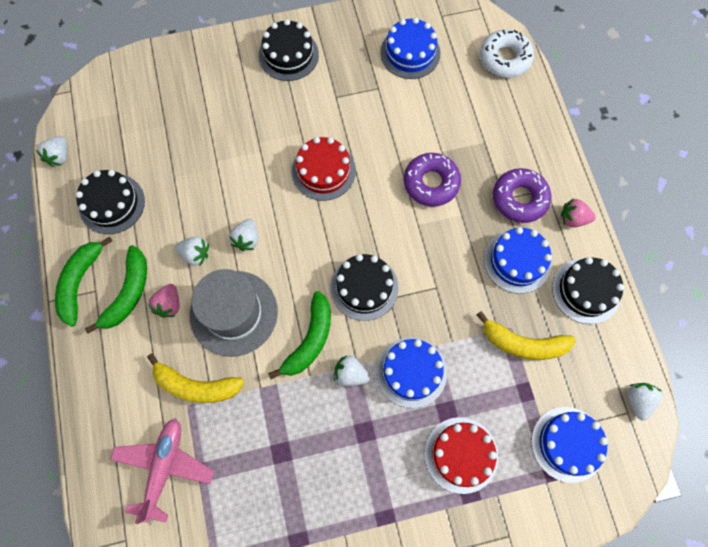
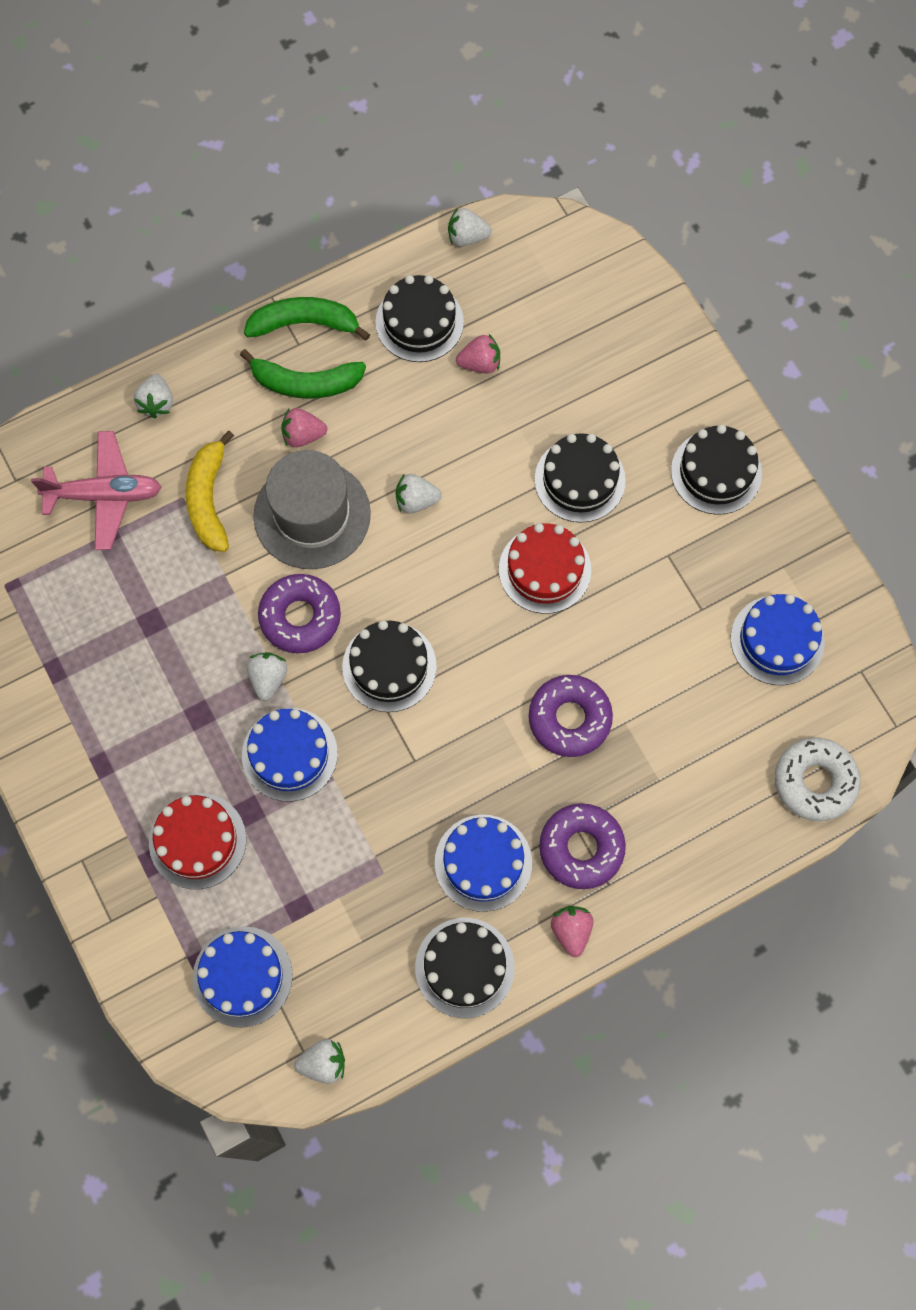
camera: 75 degrees right, 0 degrees up
(159, 172) = (480, 363): none -> pink strawberry
(195, 254) = (378, 444): white strawberry -> white strawberry (157, 403)
(267, 133) = (579, 480): none -> black cake
(310, 340) = (300, 617): green banana -> purple donut
(523, 343) = (365, 893): yellow banana -> none

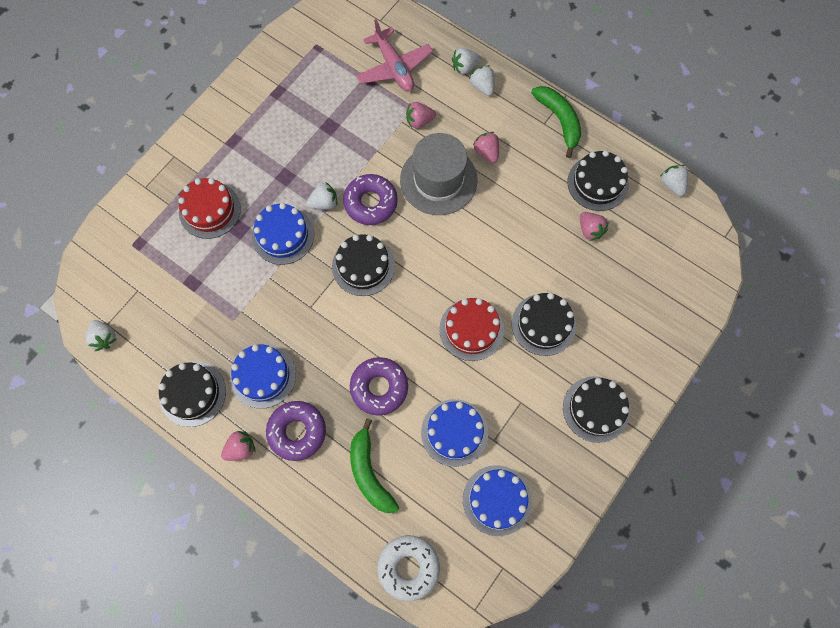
camera: 65 degrees right, 0 degrees up
(209, 499) = (419, 121): yellow banana -> pink strawberry
(242, 976) = (139, 270): blue cake -> blue cake (454, 432)
(305, 383) = (521, 138): green banana -> green banana (369, 473)
(416, 501) = (478, 234): white strawberry -> white strawberry (482, 86)

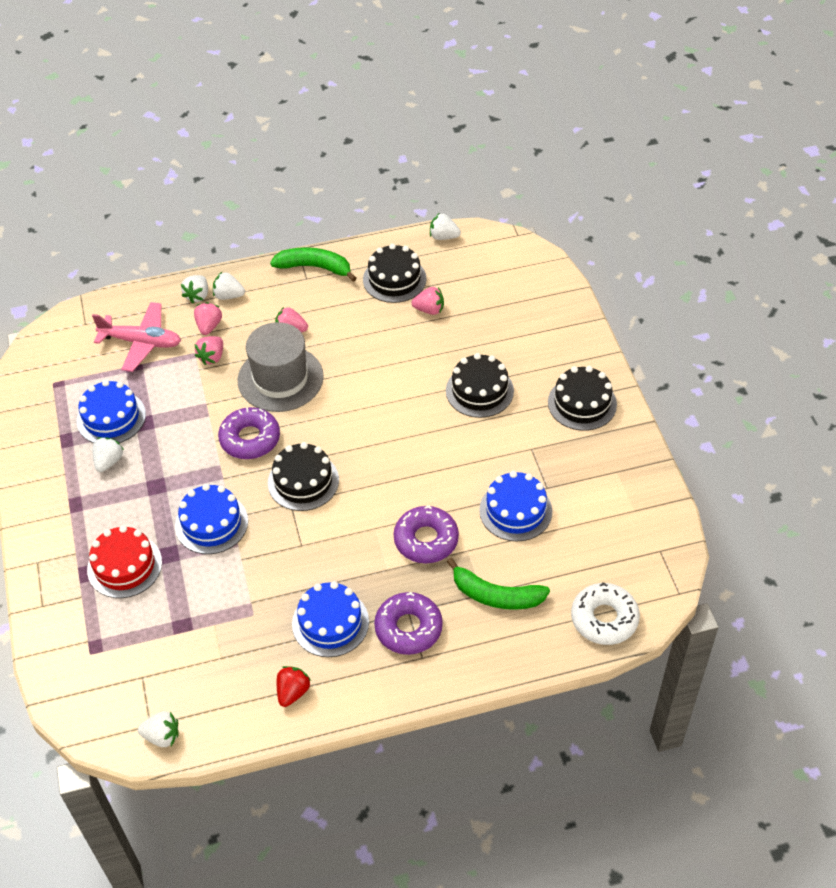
camera: 50 degrees left, 20 degrees down
(192, 393) = (293, 692): black cake -> red strawberry
(241, 448) = (383, 684): pink strawberry -> pink strawberry (209, 326)
(324, 203) = (213, 473): white strawberry -> white strawberry (109, 461)
(471, 329) = (437, 441): red cake -> none
(497, 500) = (599, 518): blue cake -> blue cake (111, 417)

